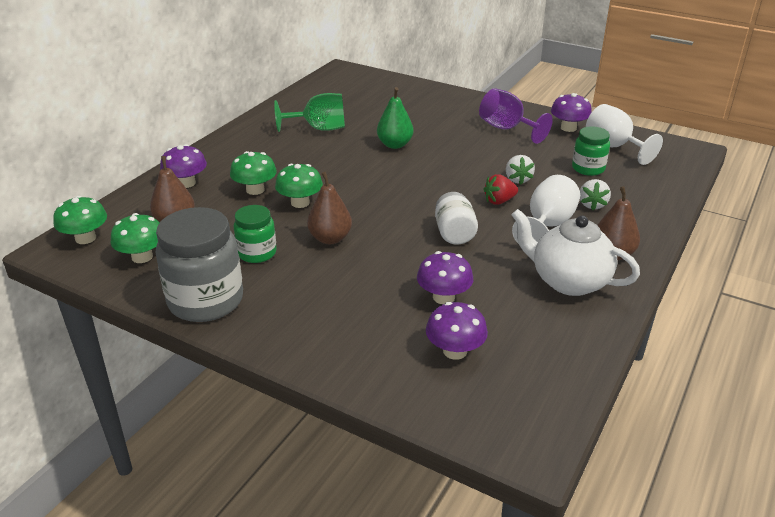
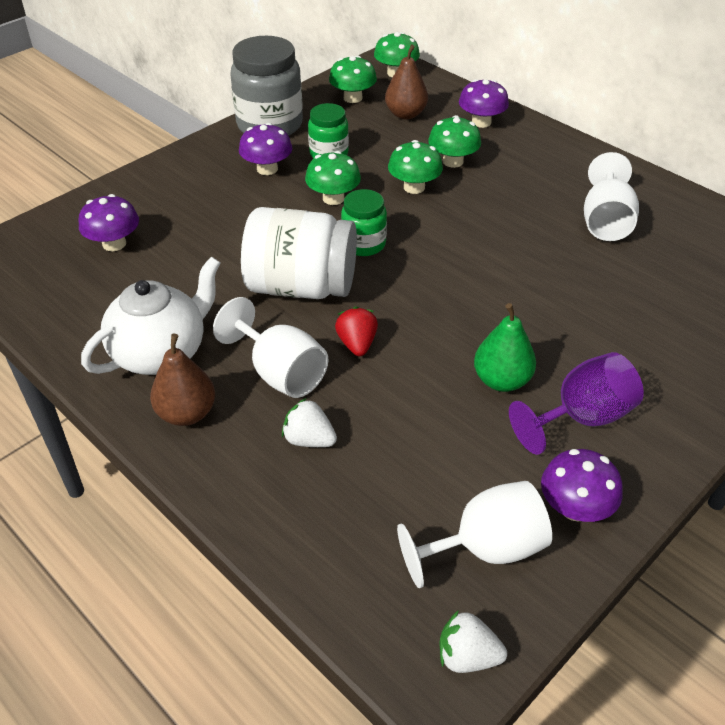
camera: 105 degrees right, 10 degrees up
(319, 128) = (605, 222): green goblet -> white goblet
(330, 238) = (333, 198): brown pear -> green mushroom
(394, 145) = (544, 281): green pear -> green pear (501, 380)
(443, 297) = (193, 253): purple mushroom -> purple mushroom (267, 169)
(454, 233) = (301, 286): white jar -> white jar, size x1.78
(518, 179) = (408, 380): white strawberry -> white strawberry (467, 656)
(588, 168) = (416, 477): green jar -> green jar (363, 244)

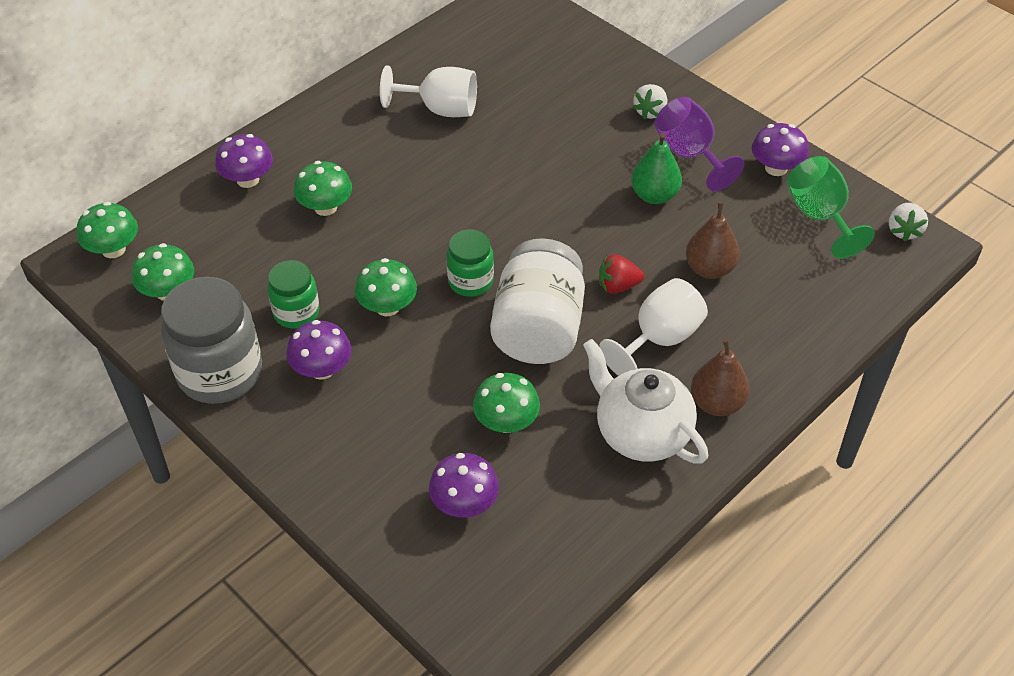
camera: 90 degrees left, 5 degrees up
(309, 439) = (734, 316): white strawberry -> white strawberry (650, 112)
(405, 114) = (218, 243): brown pear -> brown pear (709, 269)
(414, 187) = (372, 240): green mushroom -> green mushroom (506, 422)
(485, 548) = (819, 216): white goblet -> green goblet

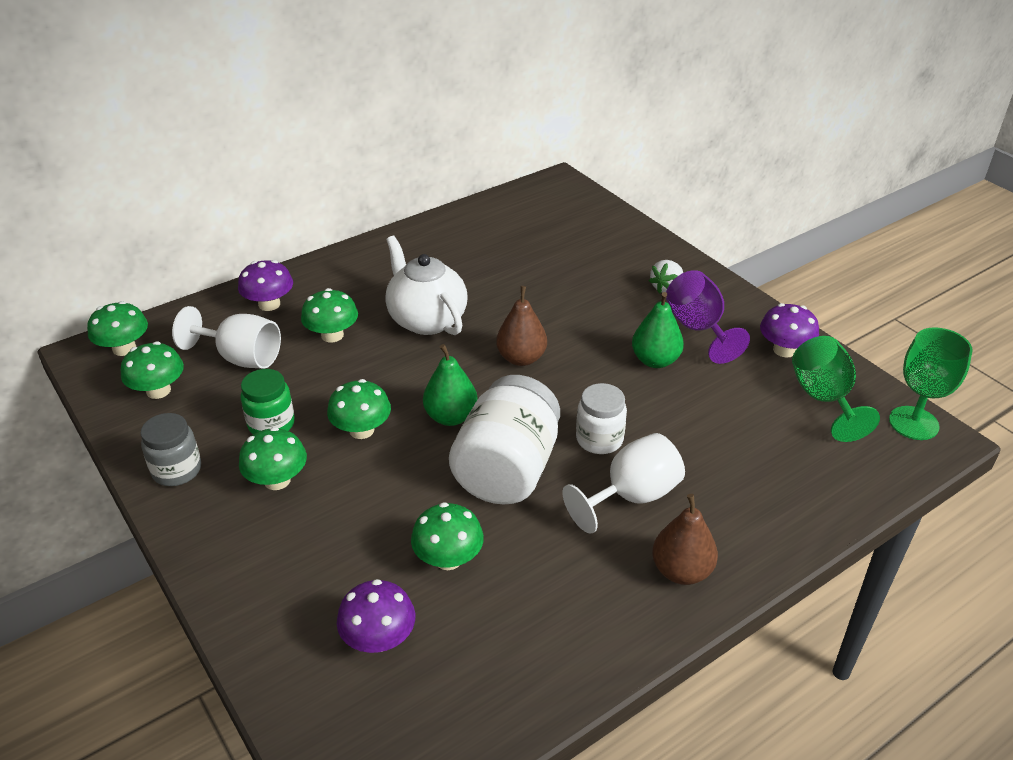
camera: 10 degrees right, 10 degrees down
(220, 372) = (177, 470): grey jar -> grey jar, size x0.56
(322, 369) = (277, 480): purple mushroom -> green mushroom
(440, 109) = (466, 266): white goblet -> white goblet (241, 358)
(470, 281) = (451, 417): green jar -> green pear
(618, 286) = (599, 439): red strawberry -> white jar
(641, 433) = (591, 591): white teapot -> white teapot (426, 319)
(709, 269) = (699, 435): brown pear -> brown pear (521, 358)
(903, 231) = (913, 423): white strawberry -> green goblet

